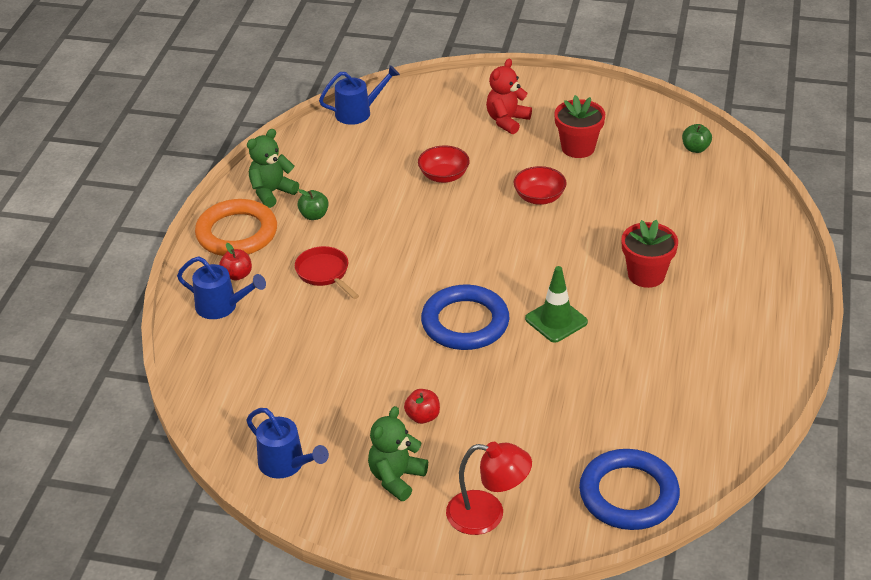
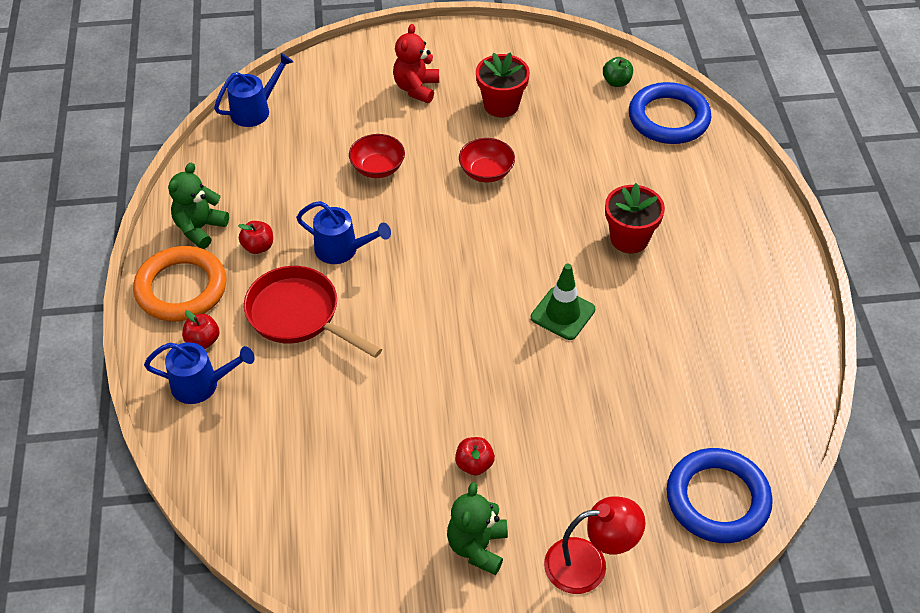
camera: 20 degrees left, 10 degrees up
(287, 465) = (354, 564): blue watering can -> blue watering can (343, 250)
(314, 215) = (258, 247): green apple -> red apple
(324, 273) = (299, 315): red pan -> red pan, size x1.56
(465, 322) = (471, 339): blue ring -> blue ring (668, 118)

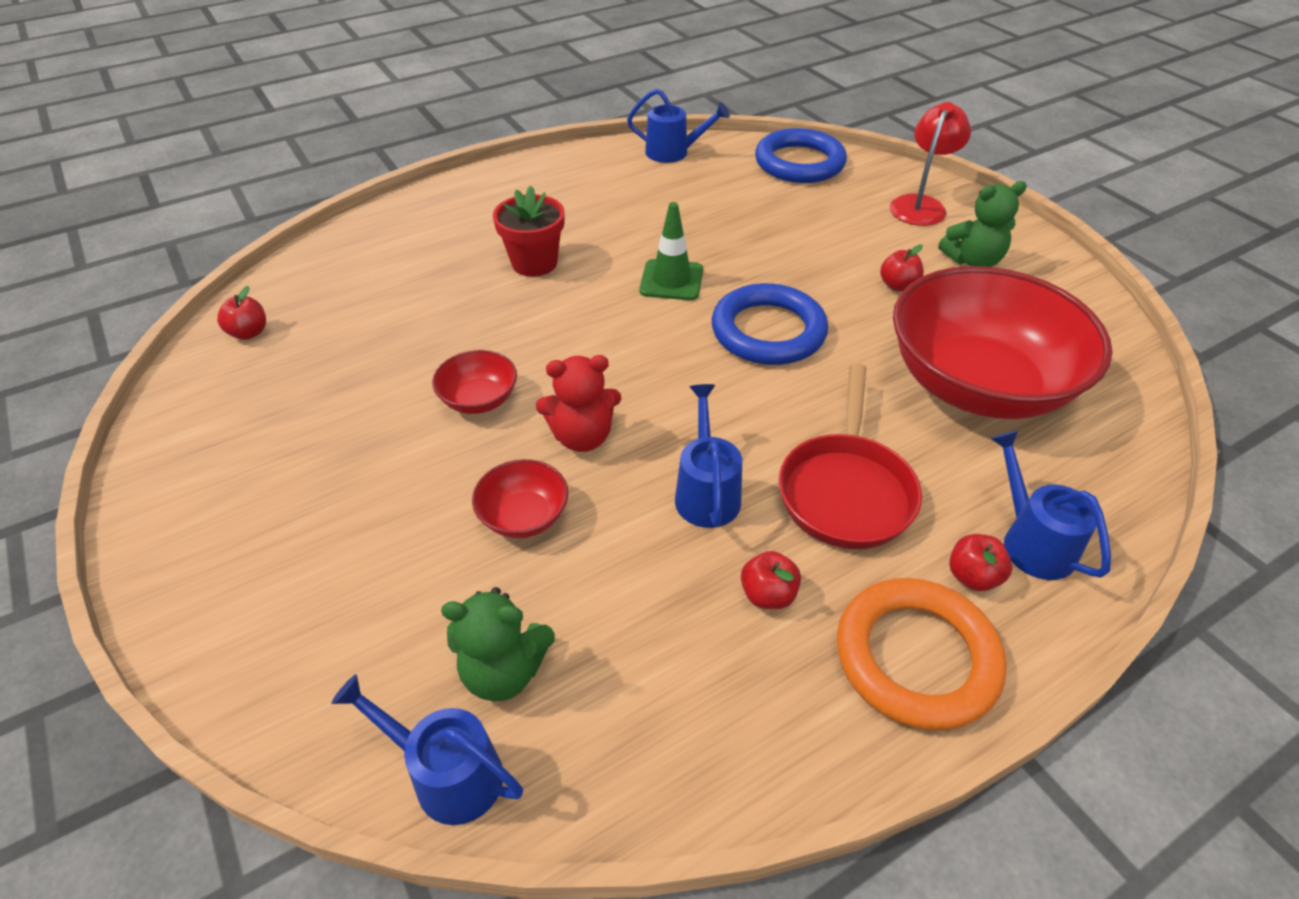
camera: 115 degrees left, 5 degrees down
(200, 228) = (787, 701): green teddy bear -> green teddy bear (504, 671)
(335, 444) = (978, 385): none -> red bowl
(416, 88) = (313, 539): red teddy bear -> red teddy bear (582, 437)
(501, 105) = (330, 426): red flower pot -> none
(589, 564) = (920, 205): red lamp -> red lamp turned 60 degrees clockwise
(616, 82) = (249, 333): green apple -> red apple
(668, 118) = (314, 278): blue ring -> blue ring (768, 331)
(781, 398) = (674, 152): none -> blue watering can

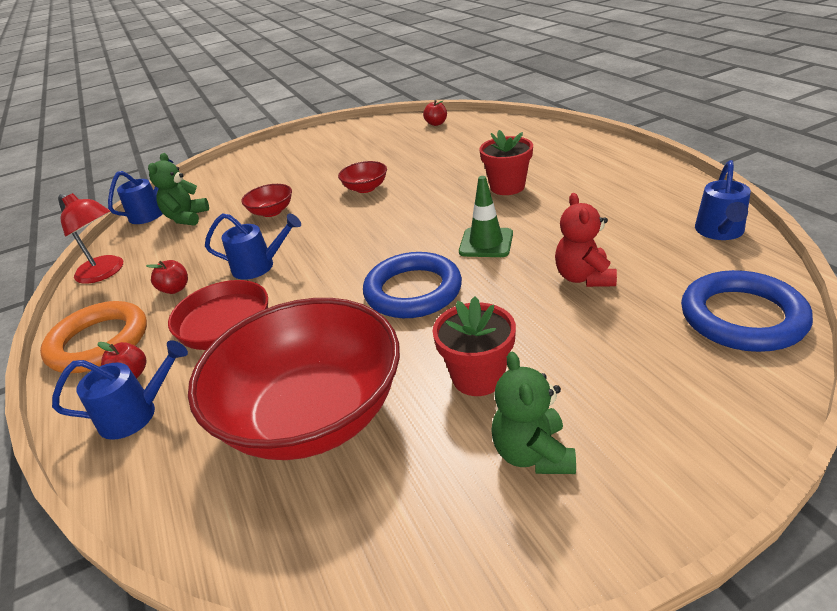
camera: 100 degrees right, 10 degrees down
(582, 437) = (323, 222): red teddy bear -> red teddy bear (584, 277)
(898, 286) = (478, 377): red apple -> red flower pot
(920, 205) = (669, 421): red lamp -> red lamp (106, 272)

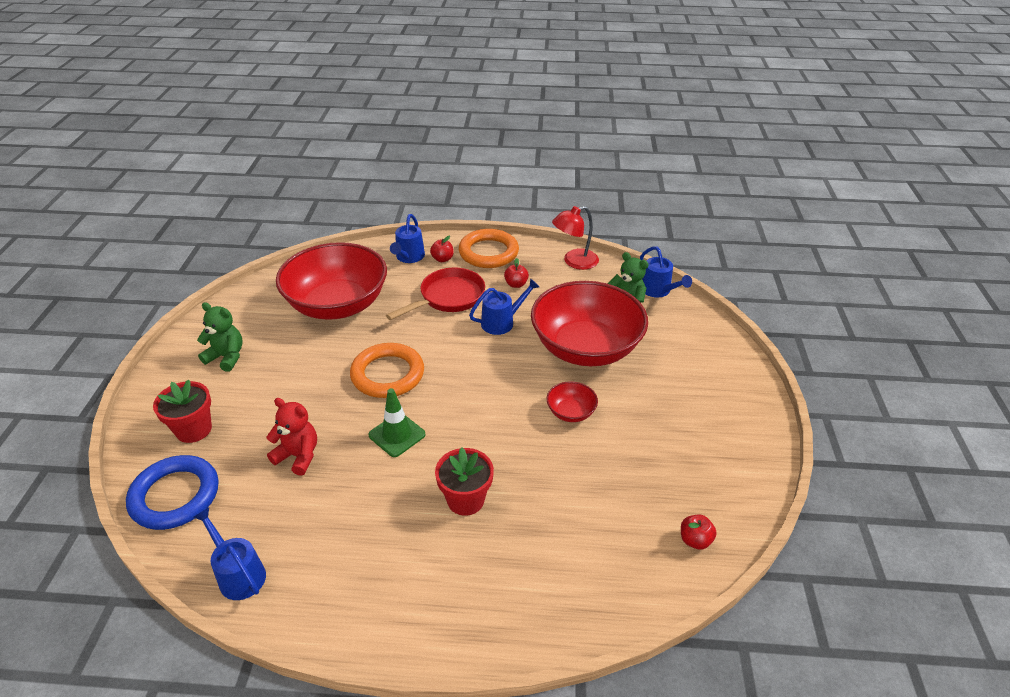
camera: 115 degrees right, 5 degrees up
(260, 266) = (502, 322): blue watering can -> blue watering can turned 150 degrees counterclockwise
(271, 212) = (585, 348): red bowl -> red bowl, size x2.45
(413, 291) = (387, 374): blue ring -> orange ring
(478, 377) = (287, 364): red flower pot -> red flower pot (194, 429)

